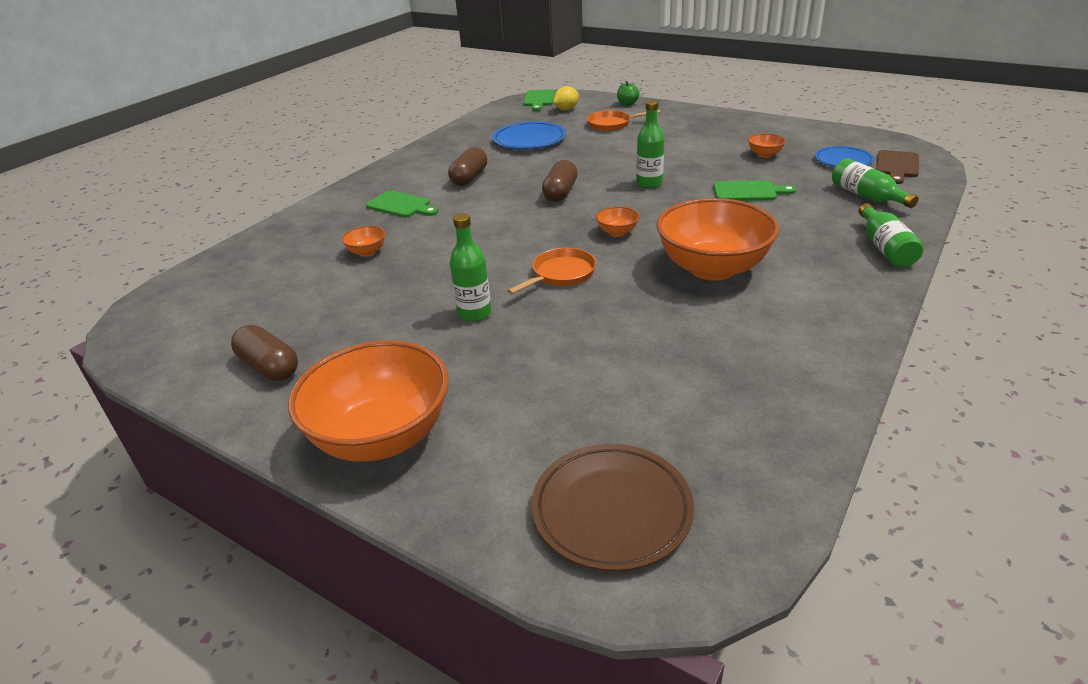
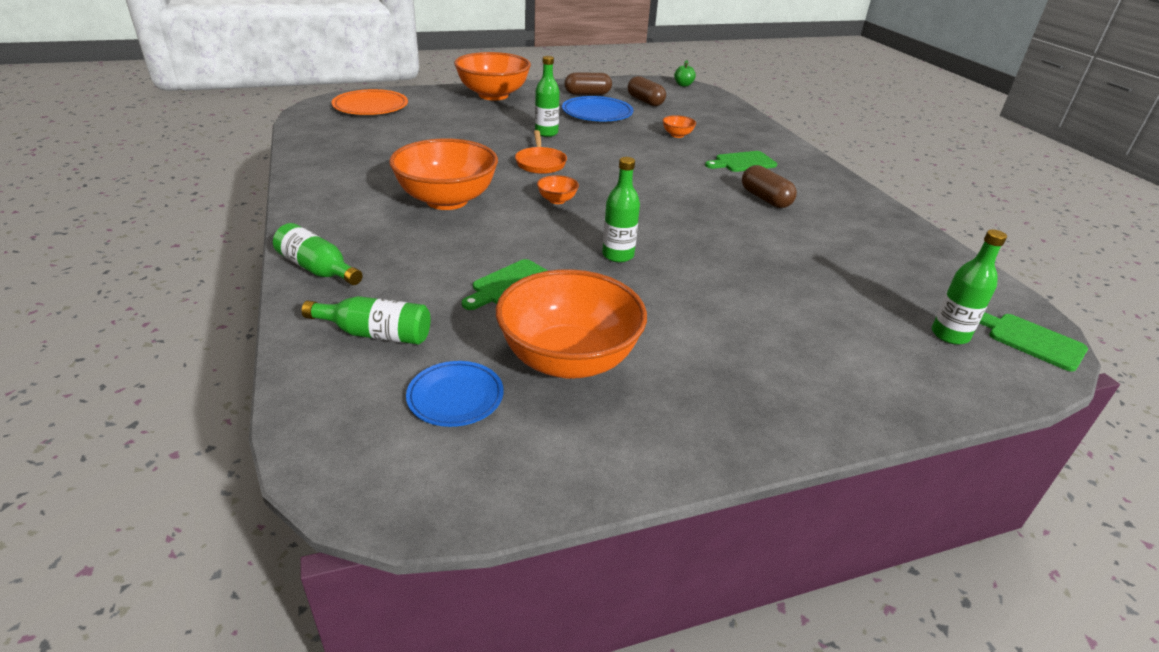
camera: 125 degrees right, 0 degrees up
(529, 140) = (839, 260): blue plate -> blue plate (597, 113)
(560, 193) = (667, 214): brown capsule -> brown capsule (645, 101)
(566, 109) = (949, 335): yellow lemon -> green bottle
(611, 510) = (371, 107): brown plate -> orange plate
(612, 124) = (835, 331): orange pan -> none
(627, 104) = (927, 395): green apple -> green apple (683, 85)
(764, 155) = (569, 359): orange bowl -> orange bowl, size x2.45
(897, 166) = (369, 422): brown cutting board -> none

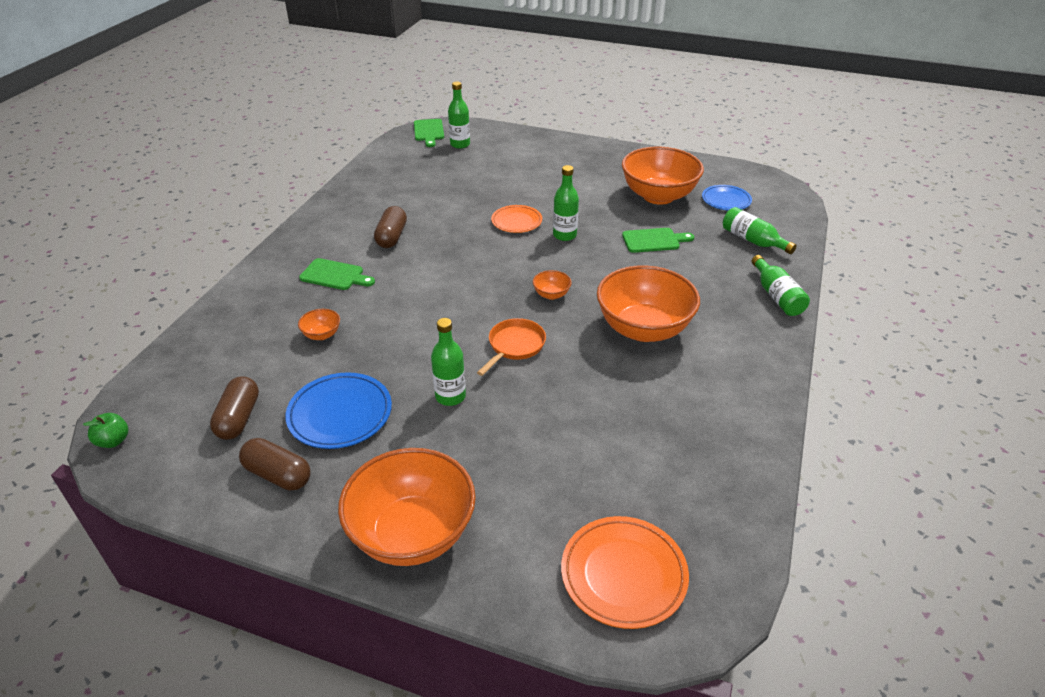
camera: 140 degrees left, 5 degrees up
(688, 252) = (516, 221): none -> orange plate

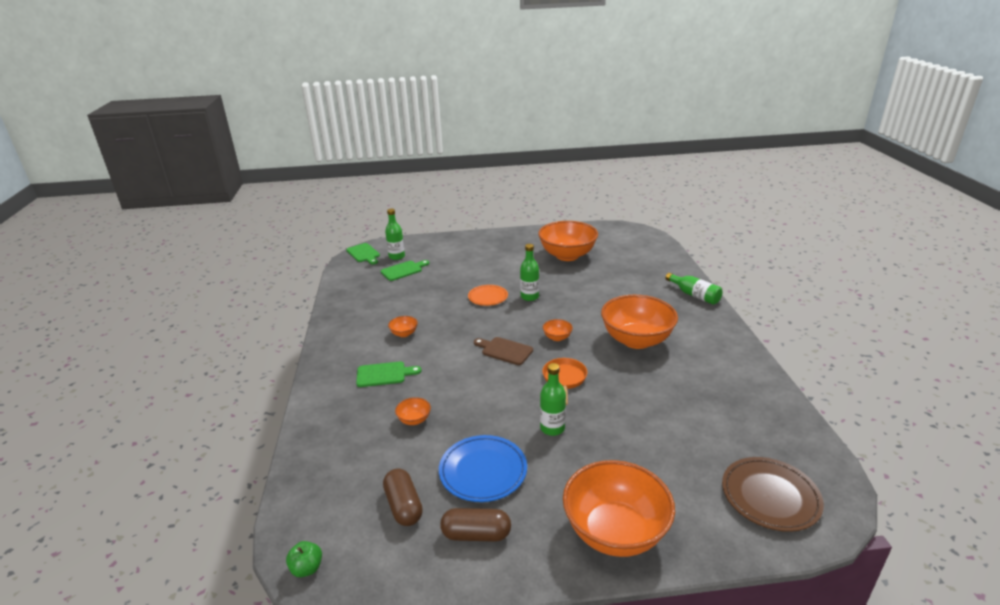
camera: 25 degrees left, 10 degrees down
(392, 237) = (404, 334): brown capsule -> orange bowl
(479, 290) = (504, 350): none -> brown cutting board
(623, 574) = (770, 497): orange plate -> brown plate
(654, 240) = (590, 283): green cutting board -> green cutting board (403, 270)
(726, 200) = (611, 247): blue plate -> none
(753, 240) = (650, 267): green bottle -> none

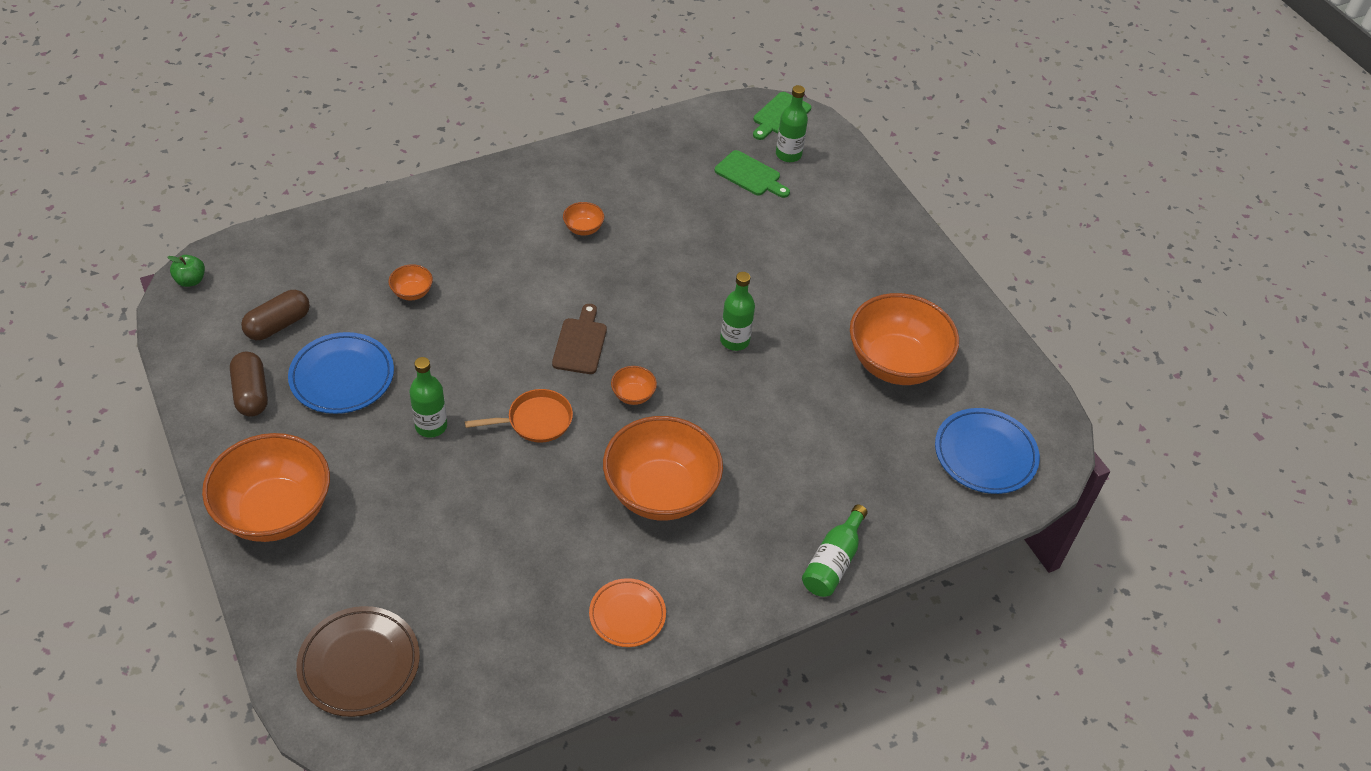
camera: 65 degrees right, 20 degrees up
(384, 374) = (490, 238): green cutting board -> none
(488, 297) = (713, 292): orange plate -> orange plate (627, 615)
(633, 245) = (985, 454): none -> blue plate

